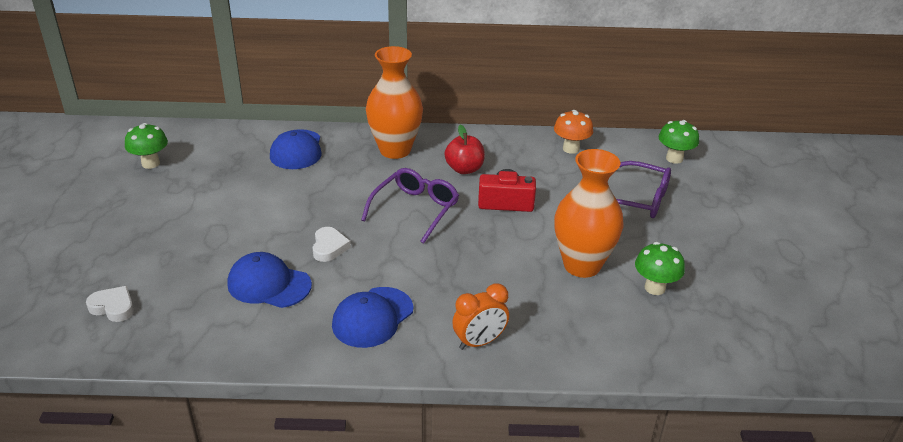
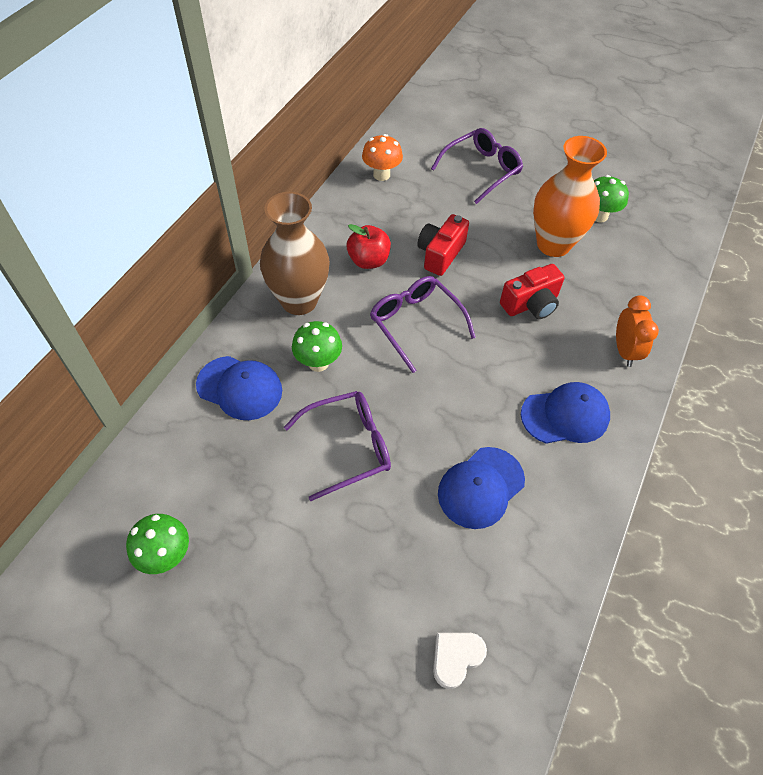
camera: 65 degrees left, 20 degrees up
(272, 210) = (348, 447): none -> purple glasses
(329, 247) = (442, 415): white heart -> none
(372, 317) = (565, 415): blue cap -> blue cap turned 75 degrees counterclockwise
(395, 150) = (299, 301): orange vase -> brown vase
(490, 268) = (531, 304): none -> red camera
(674, 158) = (436, 122): green mushroom -> green mushroom (318, 363)

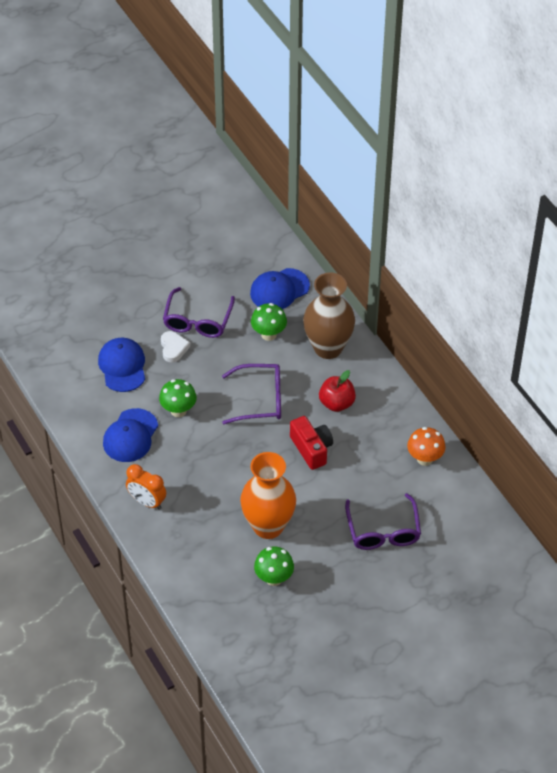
camera: 125 degrees right, 5 degrees down
(166, 555) = (196, 222): green mushroom -> green mushroom (178, 410)
(456, 658) = (50, 306): white heart -> white heart (173, 348)
(531, 304) = (225, 474): red camera -> none

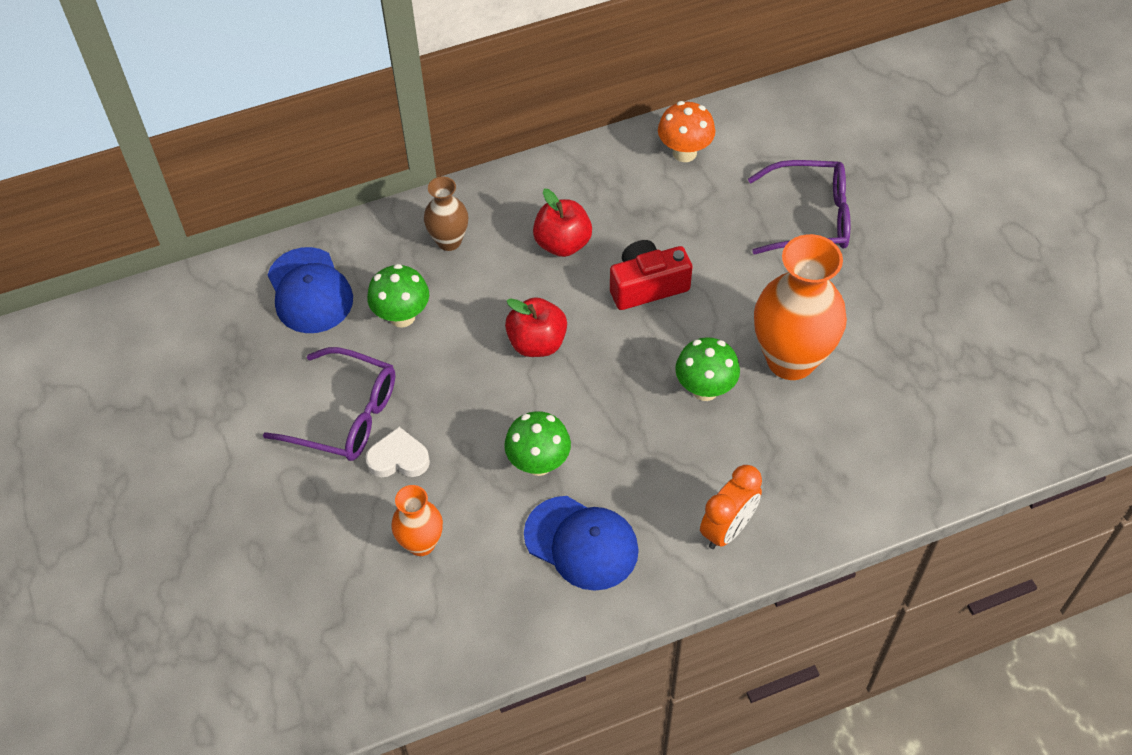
camera: 80 degrees left, 5 degrees up
(122, 366) = (421, 543): blue cap -> orange vase
(260, 400) = (537, 343): purple glasses -> red apple
(274, 578) = (891, 363): green mushroom -> green mushroom (705, 389)
(328, 348) = (449, 241): brown vase -> brown vase, size x0.53

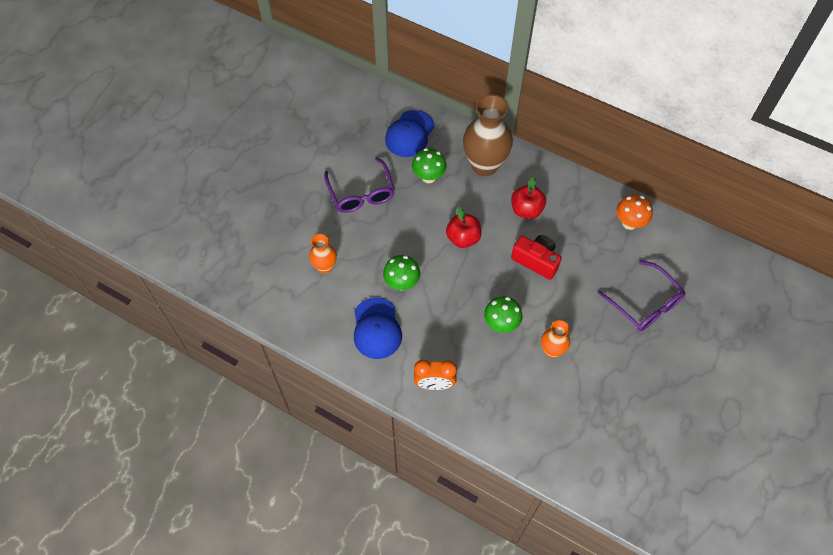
camera: 50 degrees right, 5 degrees up
(398, 458) = (358, 228): white heart -> none
(449, 241) = (484, 165): brown vase -> brown vase, size x1.90
(791, 359) = (552, 350): orange vase -> orange vase, size x0.53

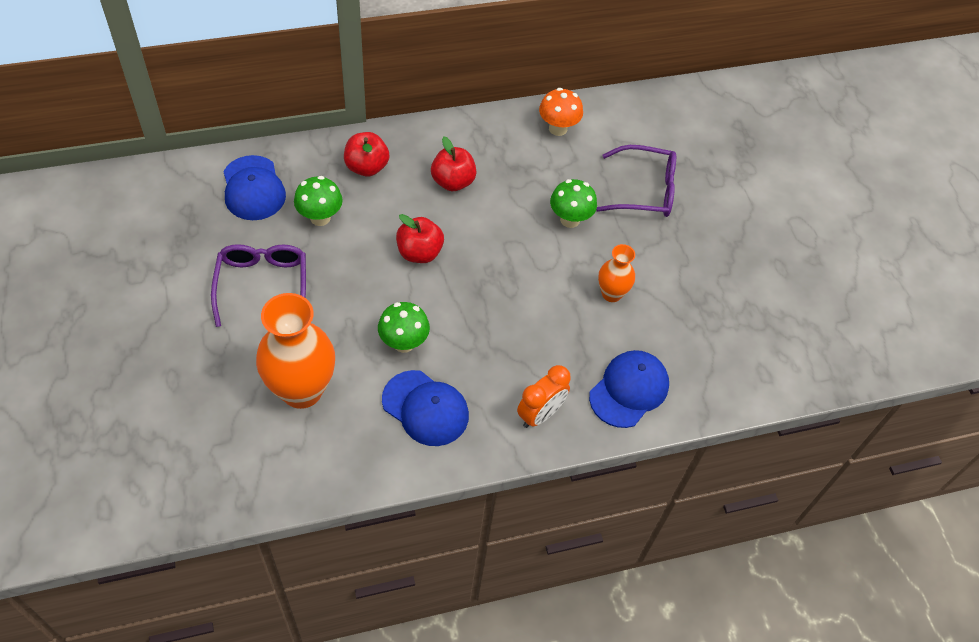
camera: 50 degrees left, 5 degrees down
(325, 266) = (302, 390): orange vase -> orange vase, size x1.90
(361, 193) = (262, 285): purple glasses -> purple glasses turned 120 degrees counterclockwise
(484, 165) = (366, 167): brown vase -> red apple
(500, 414) = (629, 390): none -> blue cap
(501, 324) = (542, 306): green mushroom -> green mushroom (570, 219)
(536, 261) = (511, 223): red camera -> none

